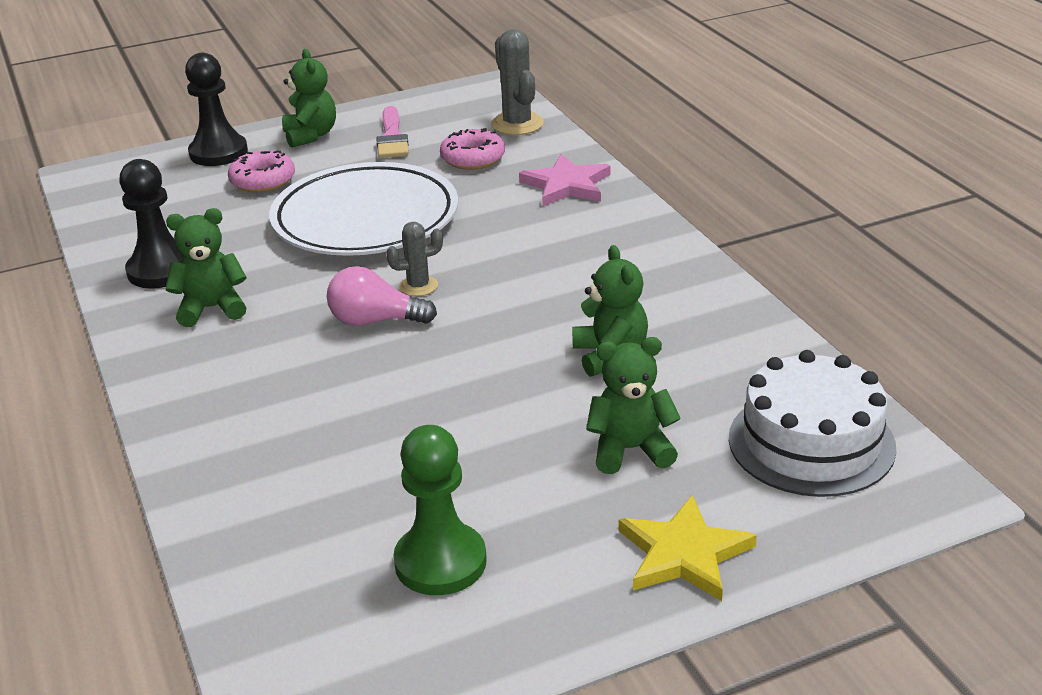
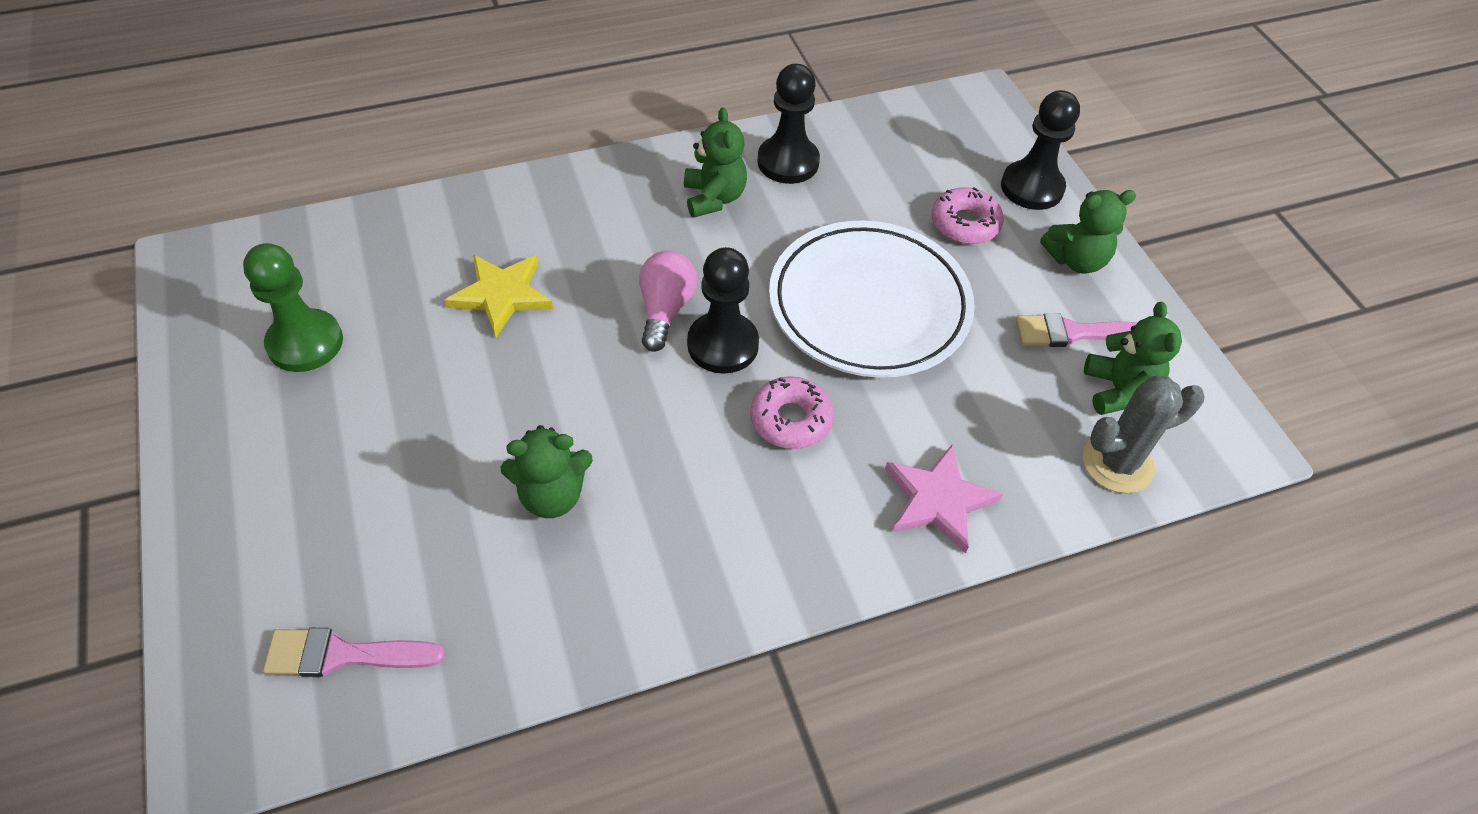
camera: 90 degrees right, 20 degrees up
(418, 286) = (723, 345): grey cactus -> black pawn
(473, 158) = (1015, 408): pink donut -> pink donut (790, 419)
(630, 449) = (393, 491): green teddy bear -> green teddy bear (1118, 390)
(684, 554) = (236, 509): yellow star -> yellow star (502, 295)
(811, 442) = (343, 654): white cake -> pink brush

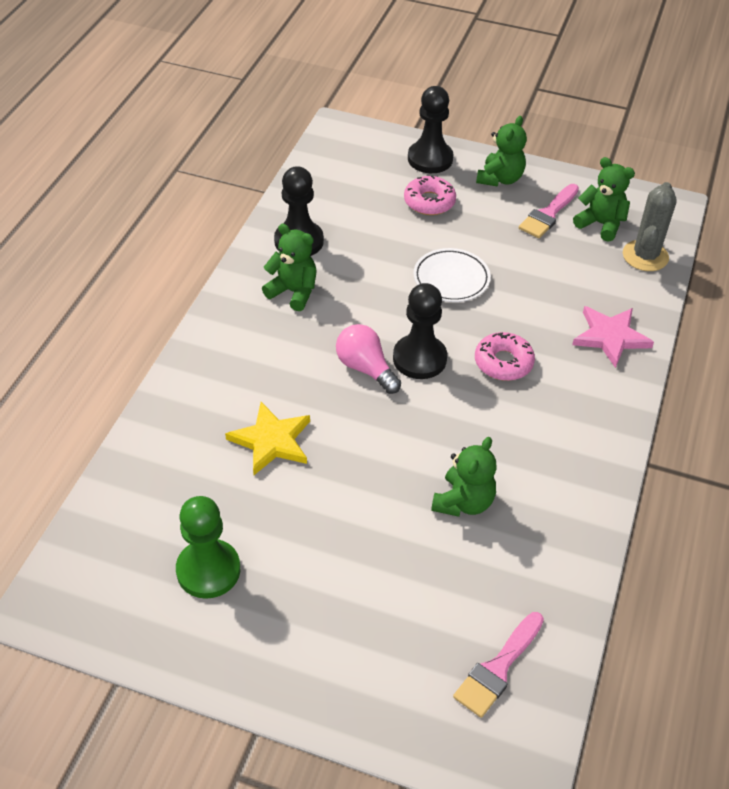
camera: 50 degrees left, 5 degrees down
(869, 305) = (451, 279): white plate -> white plate, size x0.52

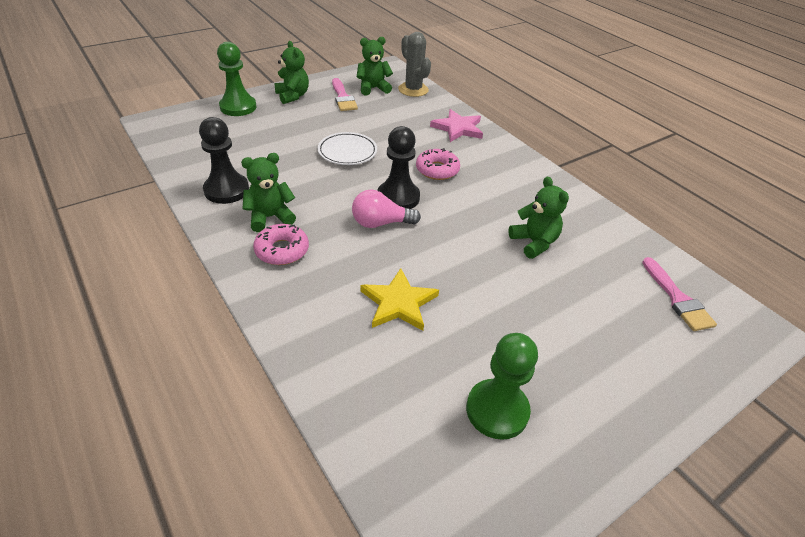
camera: 55 degrees left, 5 degrees down
(429, 202) = (273, 126): pink donut -> pink donut (282, 250)
(430, 159) = (238, 107): black pawn -> green pawn

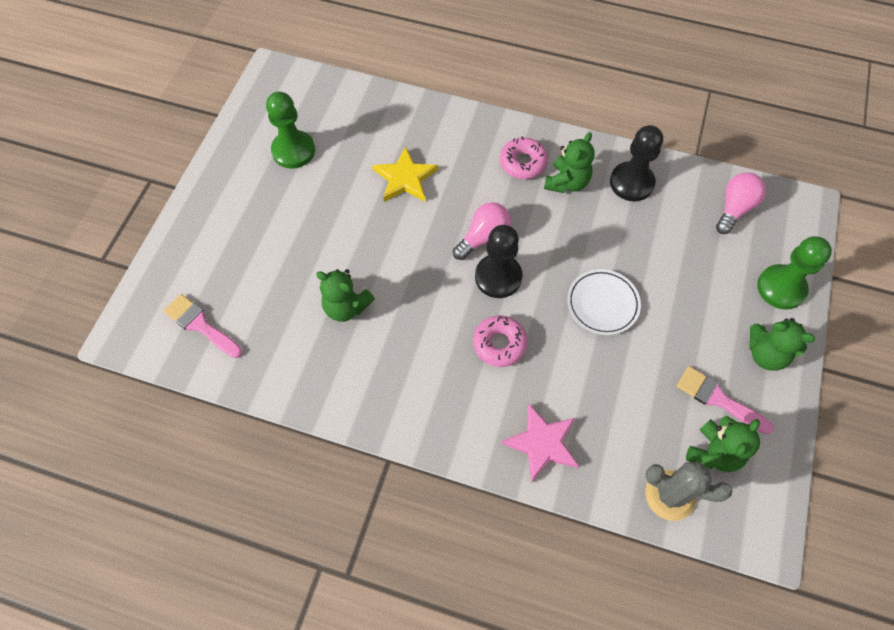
camera: 145 degrees right, 20 degrees up
(192, 143) = (734, 209): none -> pink light bulb

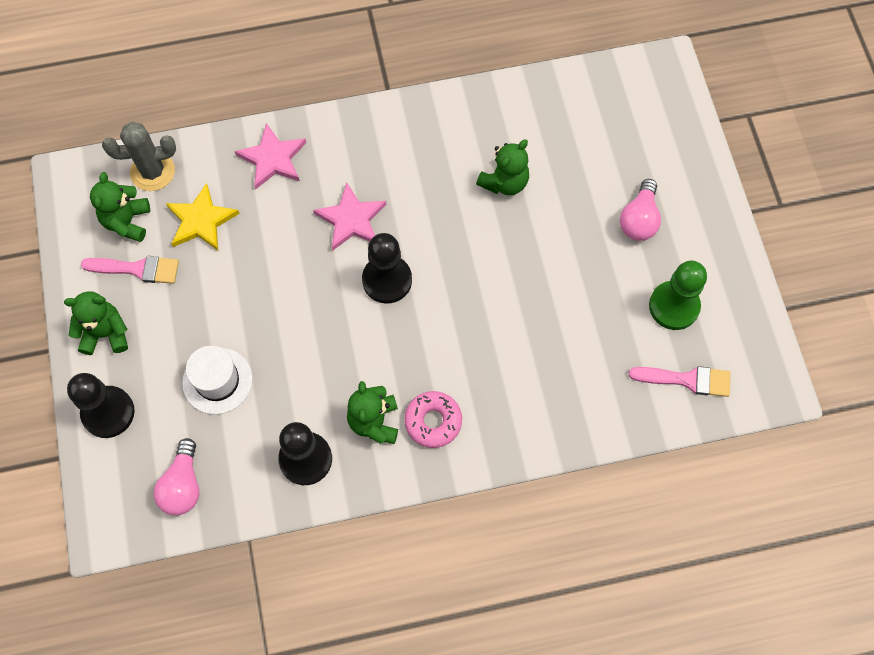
camera: 150 degrees right, 5 degrees up
(200, 325) = (613, 105): pink brush -> pink brush (687, 380)
(346, 307) = (504, 182): green teddy bear -> green teddy bear turned 135 degrees clockwise
(405, 178) = (541, 336): yellow star -> yellow star (201, 220)
(483, 237) = (424, 313): pink light bulb -> pink light bulb (639, 219)
(499, 344) = (351, 219): pink donut -> pink star
(602, 304) = (276, 305): white plate -> none
(679, 268) = (217, 381): none -> white hat
(781, 288) = (108, 412): green pawn -> black pawn

